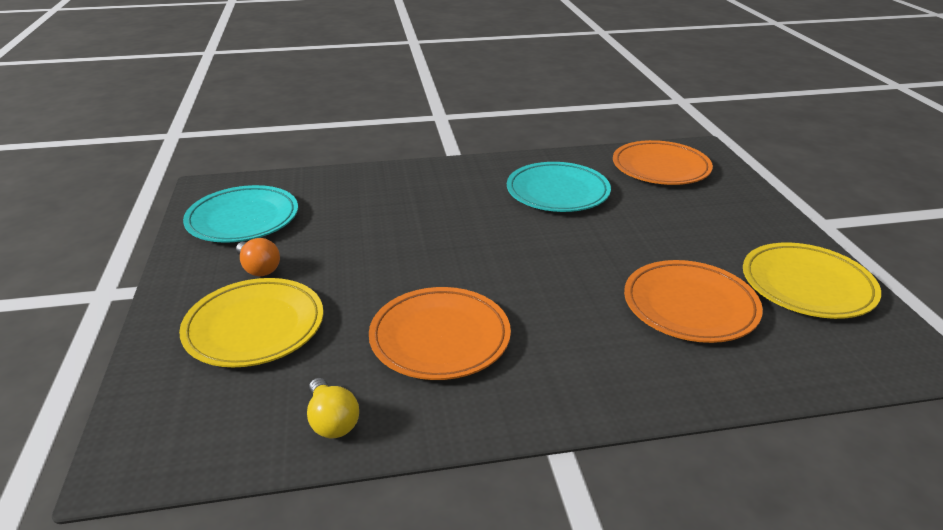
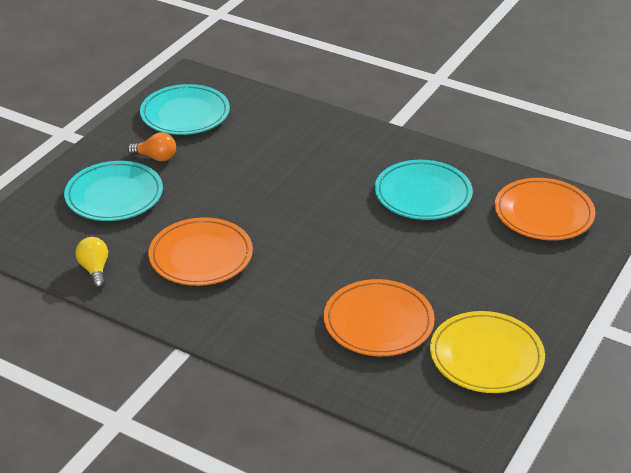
camera: 40 degrees right, 5 degrees up
(254, 327) = (114, 196): yellow plate -> turquoise plate
(259, 268) = (156, 157): orange light bulb -> orange light bulb turned 75 degrees counterclockwise
(332, 421) = (95, 270): yellow light bulb -> yellow light bulb turned 150 degrees clockwise

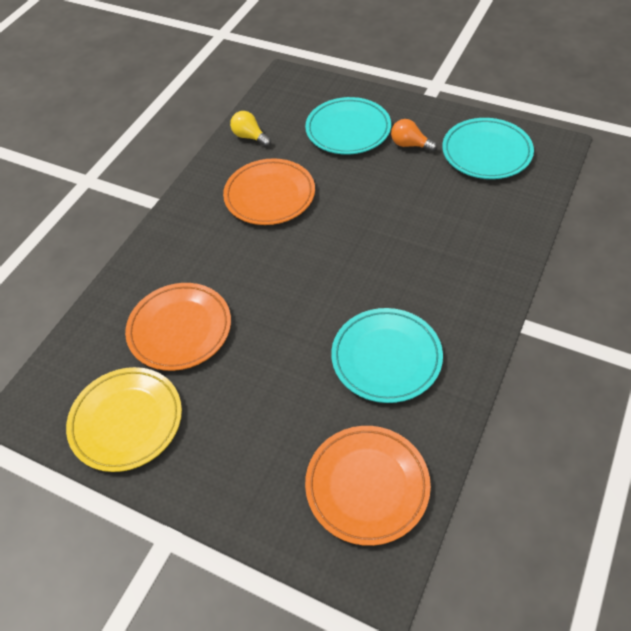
camera: 90 degrees right, 15 degrees up
(95, 270) = (250, 137): yellow light bulb -> yellow light bulb turned 120 degrees counterclockwise
(156, 157) = (410, 145): orange light bulb -> orange light bulb turned 105 degrees clockwise

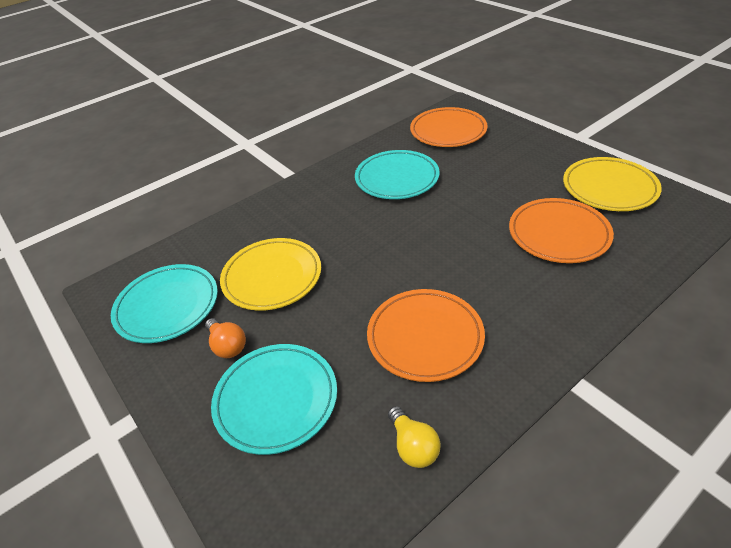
camera: 155 degrees left, 10 degrees down
(424, 200) = (272, 277): none -> yellow plate

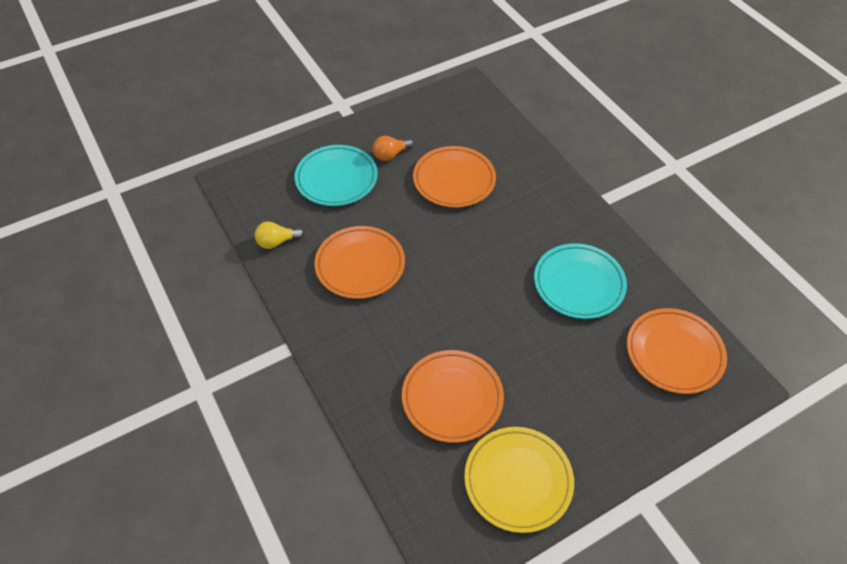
camera: 95 degrees right, 10 degrees up
(167, 306) = (440, 122): turquoise plate -> none
(272, 277) = (454, 180): yellow plate -> orange plate

